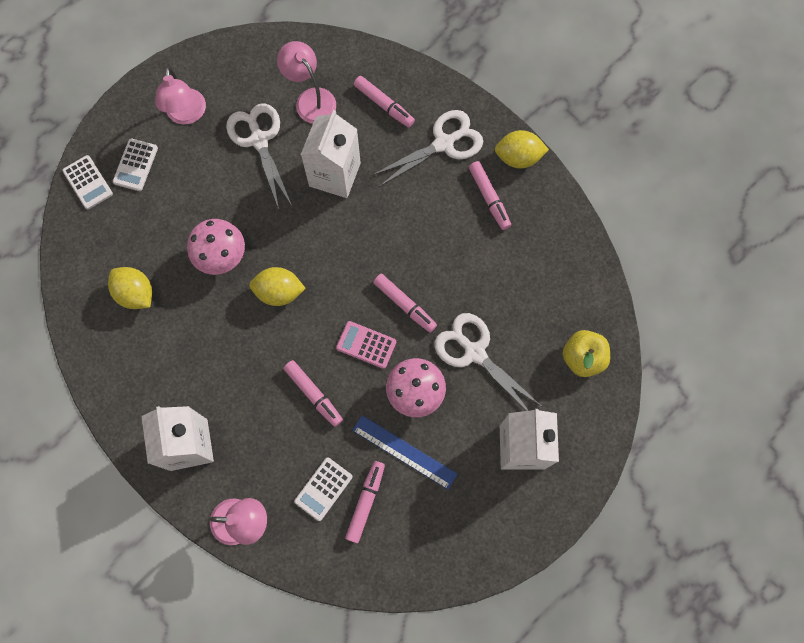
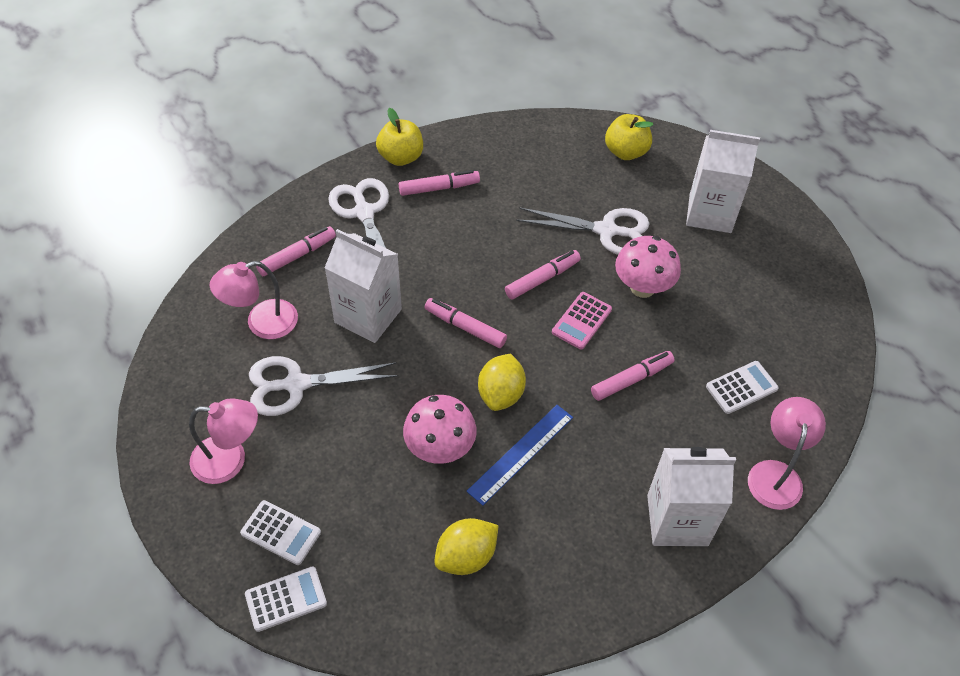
camera: 80 degrees left, 20 degrees down
(323, 489) = (741, 388): white calculator -> white calculator turned 75 degrees counterclockwise
(366, 502) = (758, 351): pink marker -> pink marker (465, 327)
(404, 452) = (706, 308): blue ruler -> blue ruler (521, 454)
(474, 352) = (606, 231): white scissors -> white scissors turned 135 degrees counterclockwise
(518, 157) = (401, 157): yellow lemon -> yellow apple

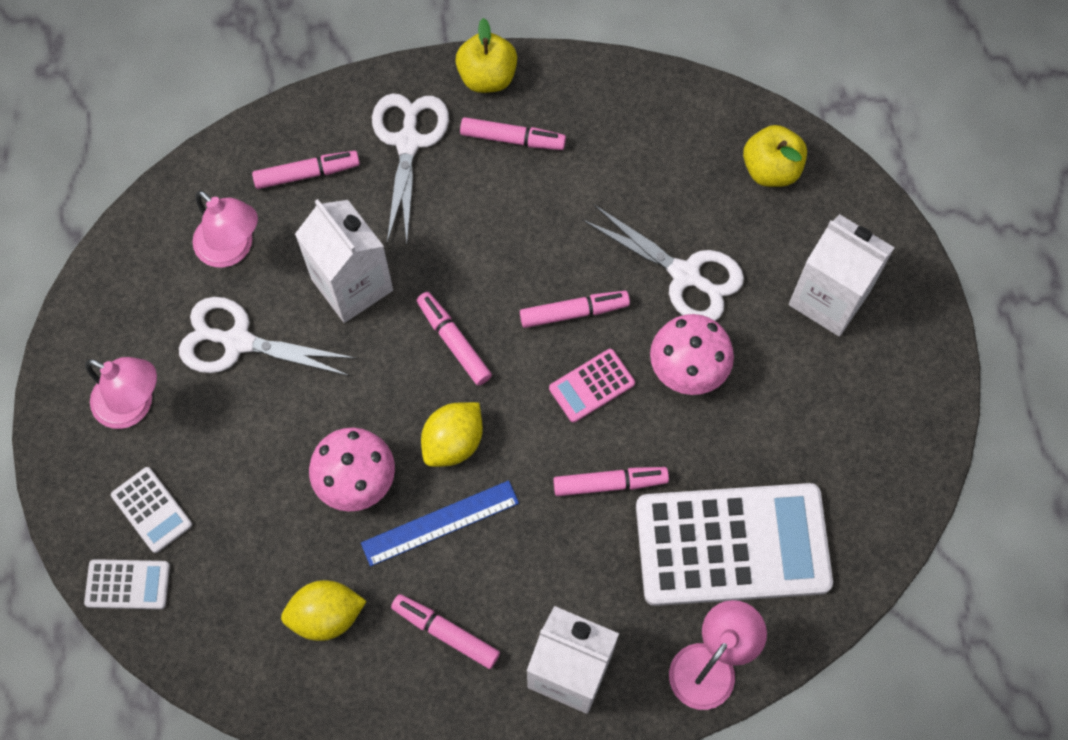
camera: 25 degrees right, 15 degrees up
(262, 323) = (232, 249): pink lamp -> pink lamp turned 135 degrees counterclockwise
(567, 531) = (446, 632): none -> pink marker
(741, 388) = (732, 545): white calculator -> white calculator, size x2.34

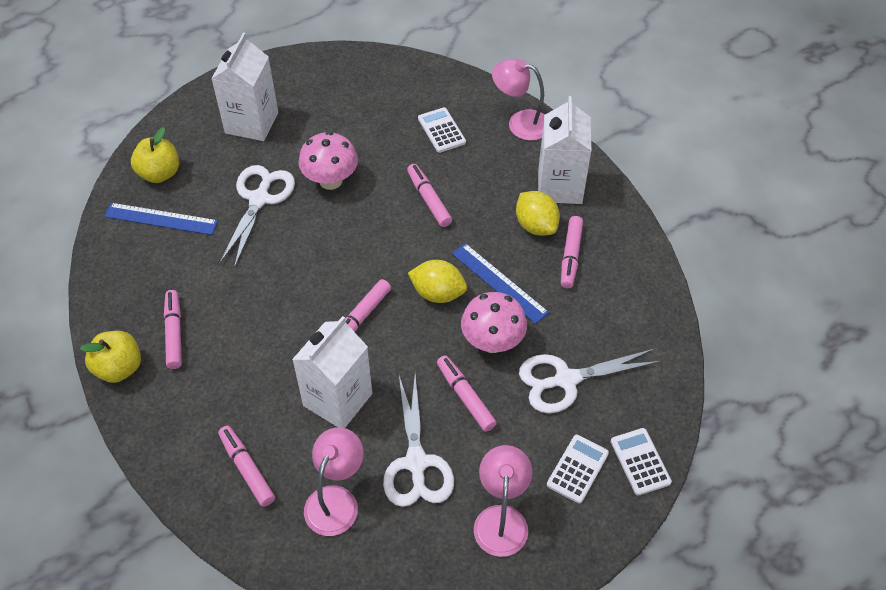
camera: 110 degrees left, 15 degrees down
(326, 615) = (595, 326): yellow lemon -> yellow lemon (536, 225)
(408, 142) = (196, 404): white scissors -> white scissors (566, 380)
(574, 312) = (311, 253): pink marker -> pink marker (465, 396)
(591, 386) = (363, 228): pink calculator -> none
(692, 157) = (161, 218): none -> blue ruler
(732, 545) = (441, 130): white calculator -> white calculator, size x0.43

